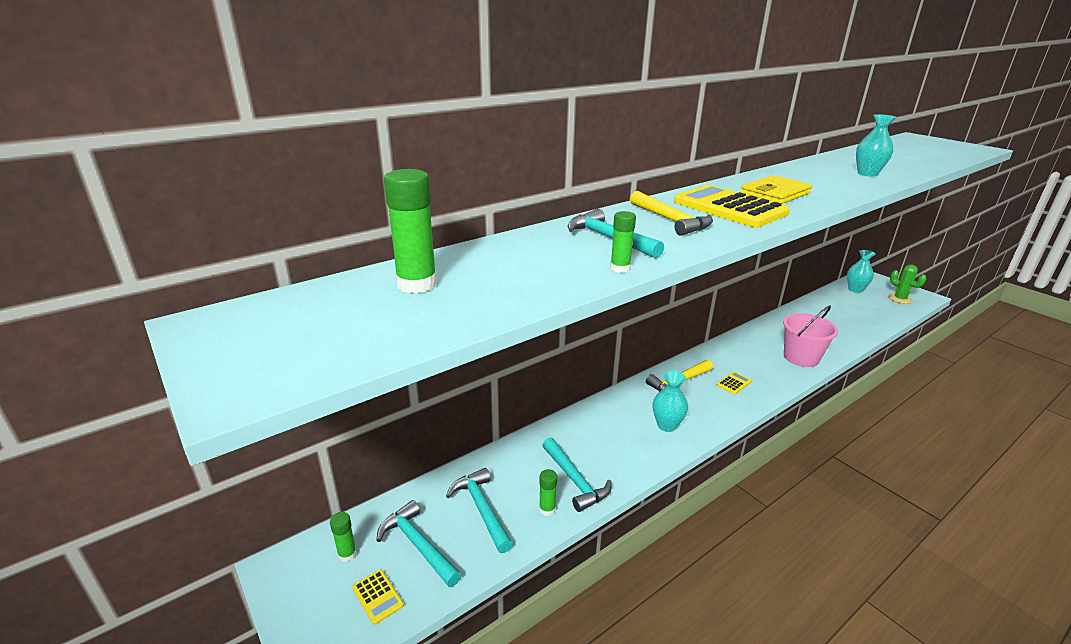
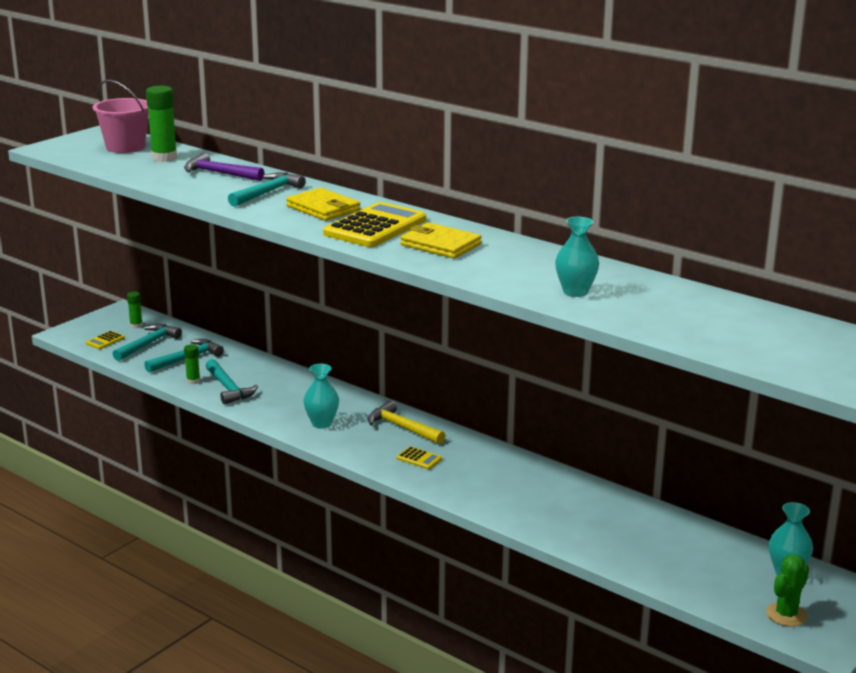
camera: 75 degrees right, 5 degrees down
(518, 256) = (219, 173): none -> purple hammer
(575, 480) = (228, 388): turquoise hammer -> turquoise hammer turned 75 degrees counterclockwise
(620, 268) = (209, 198): green glue stick -> none
(671, 220) = (323, 208): yellow hammer -> yellow wallet
(801, 357) = (507, 504): pink bucket -> pink bucket (125, 147)

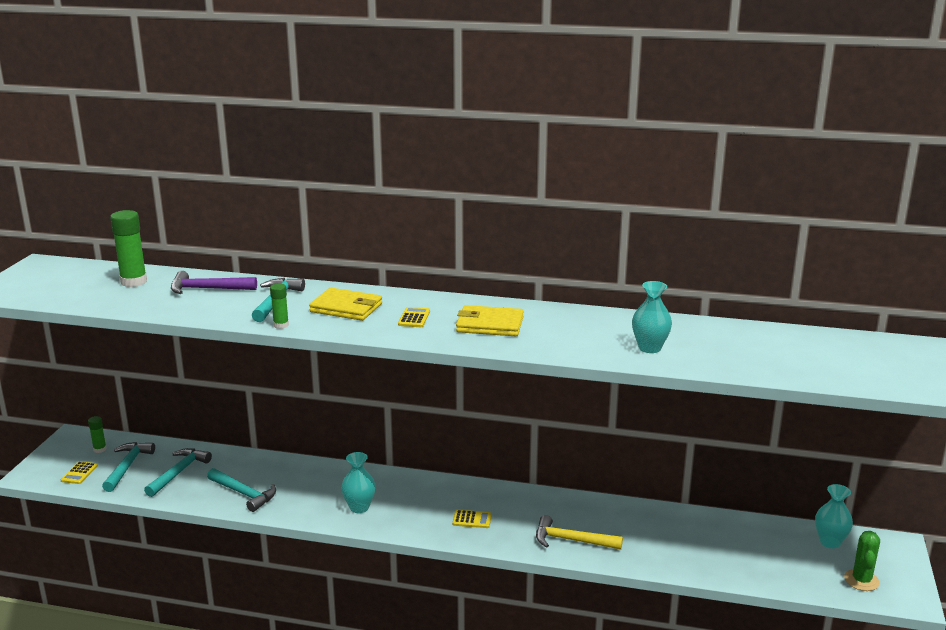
camera: 25 degrees left, 0 degrees up
(125, 147) = (80, 277): pink bucket -> none
(193, 381) = (203, 495): green glue stick -> green glue stick (281, 325)
(375, 227) = (414, 318): yellow calculator -> yellow calculator, size x0.43
(402, 427) = (433, 492): yellow hammer -> yellow hammer (571, 540)

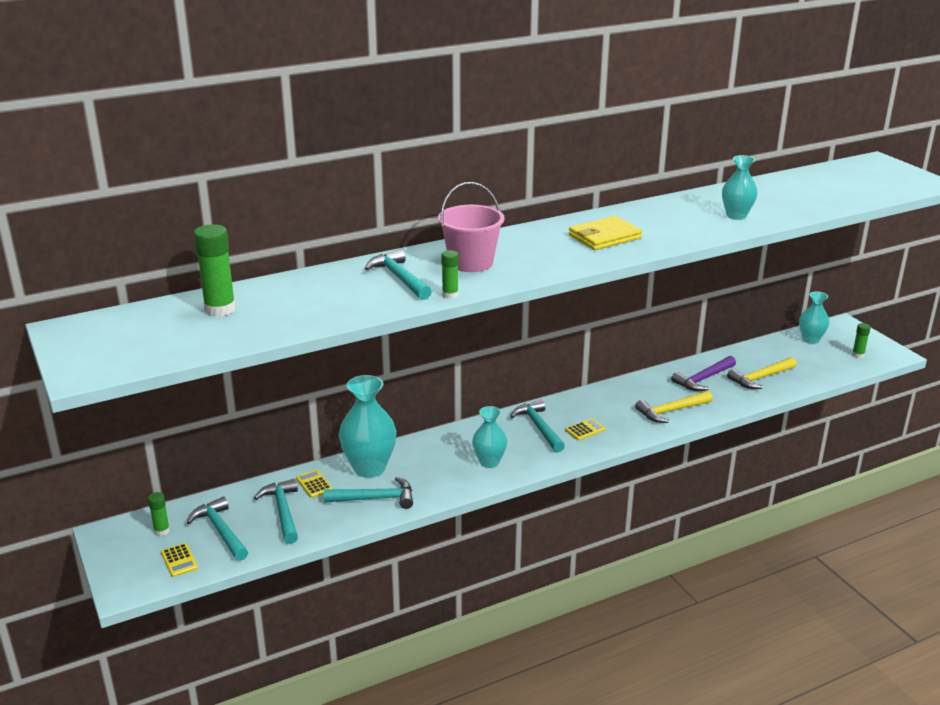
camera: 40 degrees left, 5 degrees up
(207, 289) = (311, 290): purple hammer -> purple hammer (703, 379)
(274, 470) = (369, 468): none -> turquoise vase
(346, 308) = (471, 262): yellow wallet -> pink bucket
(414, 318) = (540, 251): yellow calculator -> yellow calculator (314, 484)
(439, 499) = (538, 427): none -> turquoise hammer
(709, 552) = (760, 378): none -> yellow hammer
(861, 580) = (858, 355): green cactus -> green glue stick

